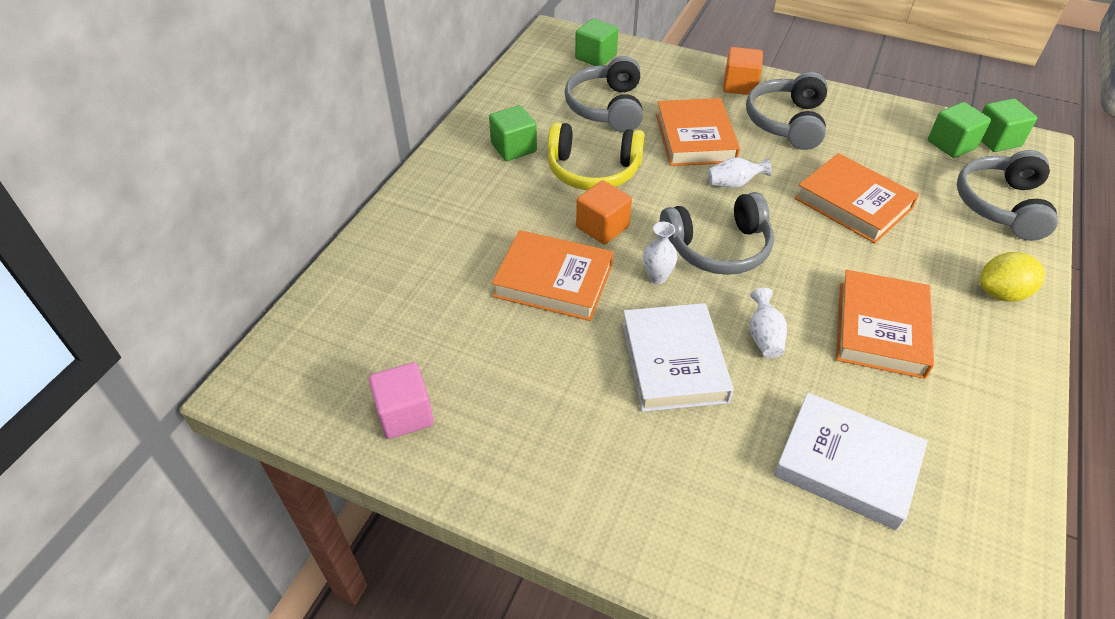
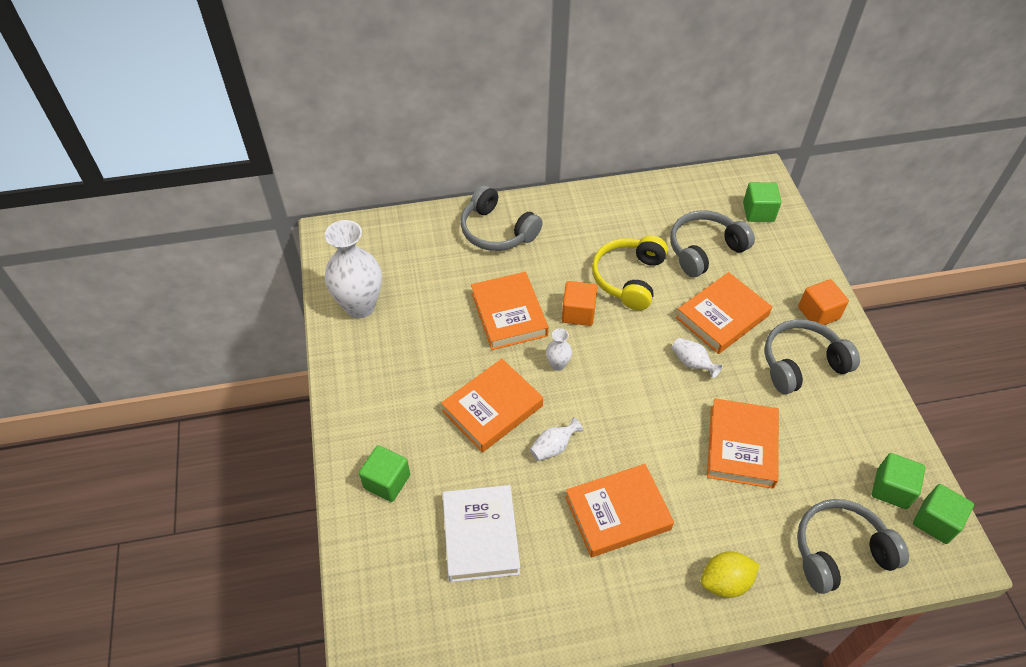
camera: 55 degrees right, 5 degrees up
(405, 414) = (360, 306): pink cube -> white vase
(513, 148) = (611, 226): green cube -> green cube (387, 481)
(593, 170) = (629, 278): yellow headphones -> yellow headphones turned 45 degrees clockwise
(673, 362) = (492, 408): white book -> orange book
(717, 247) = (615, 384): grey headphones -> grey headphones (497, 231)
(1001, 293) = (725, 582): yellow lemon -> yellow lemon turned 60 degrees counterclockwise

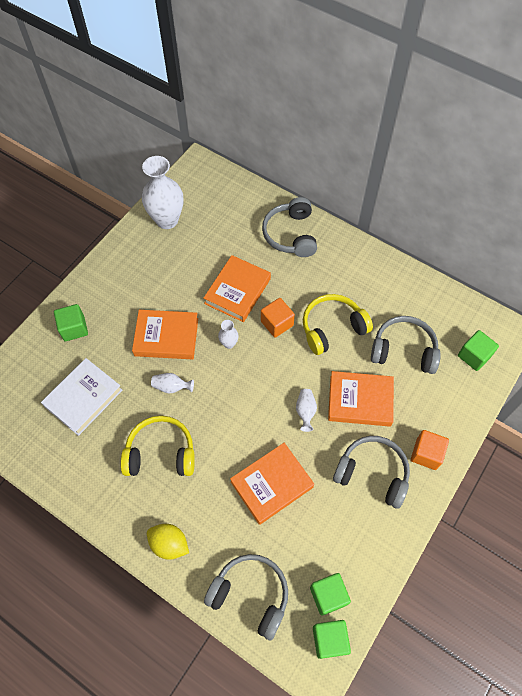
camera: 45 degrees right, 10 degrees up
(617, 513) = (160, 453): orange book -> yellow headphones

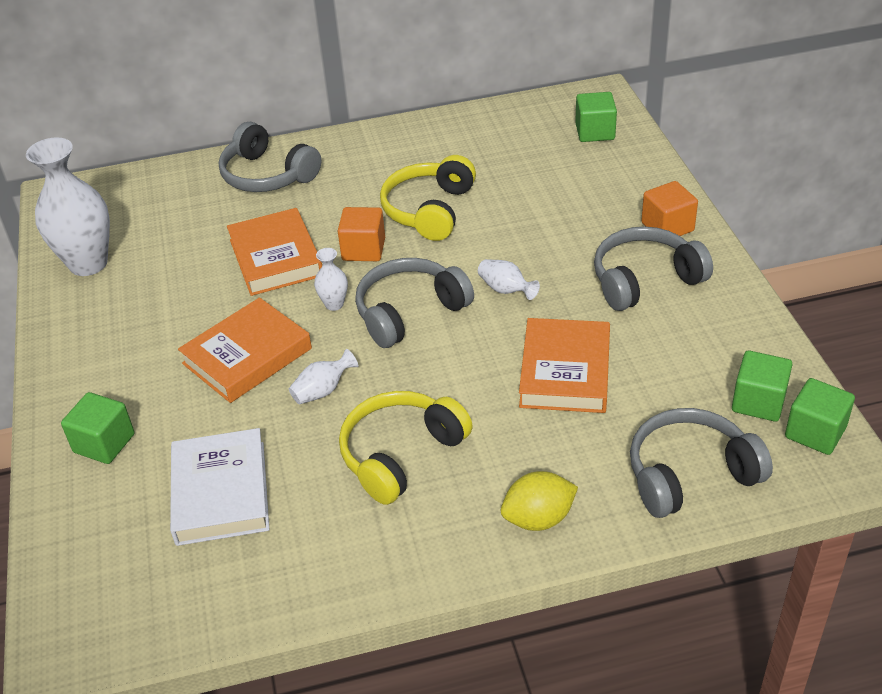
camera: 45 degrees left, 20 degrees down
(360, 401) = (545, 240): orange book -> none
(403, 351) = (526, 175): grey headphones -> grey headphones (410, 312)

